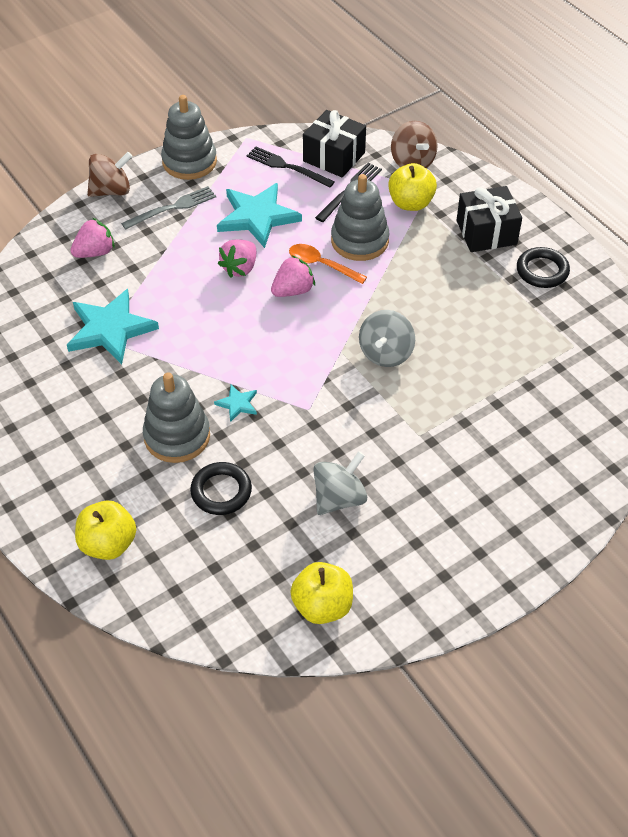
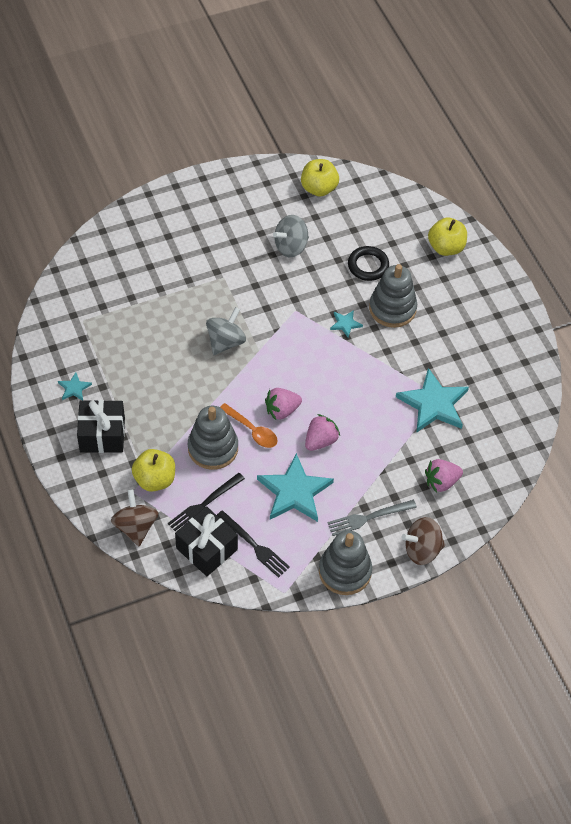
camera: 170 degrees left, 5 degrees up
(542, 271) = (74, 388): black ring -> turquoise star

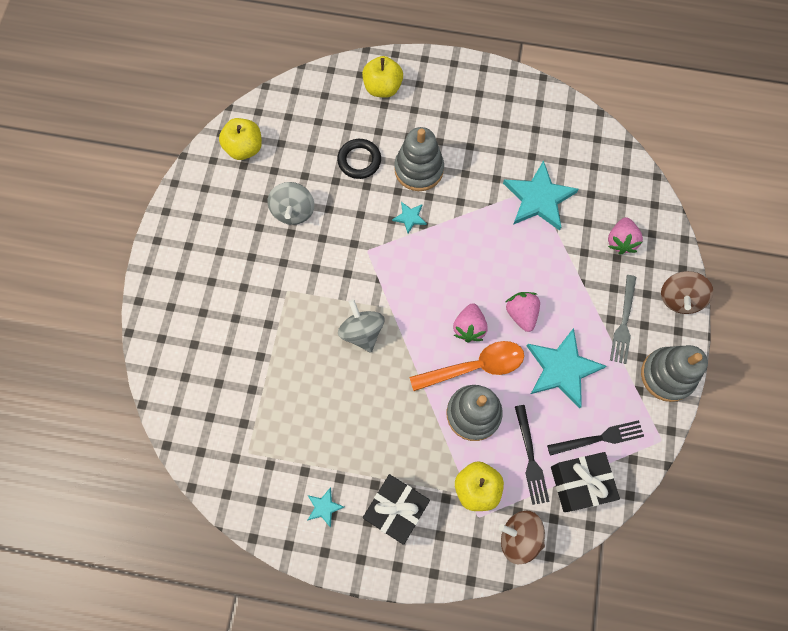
camera: 55 degrees left, 15 degrees up
(252, 430) = (475, 366): orange spoon -> orange spoon, size x1.50

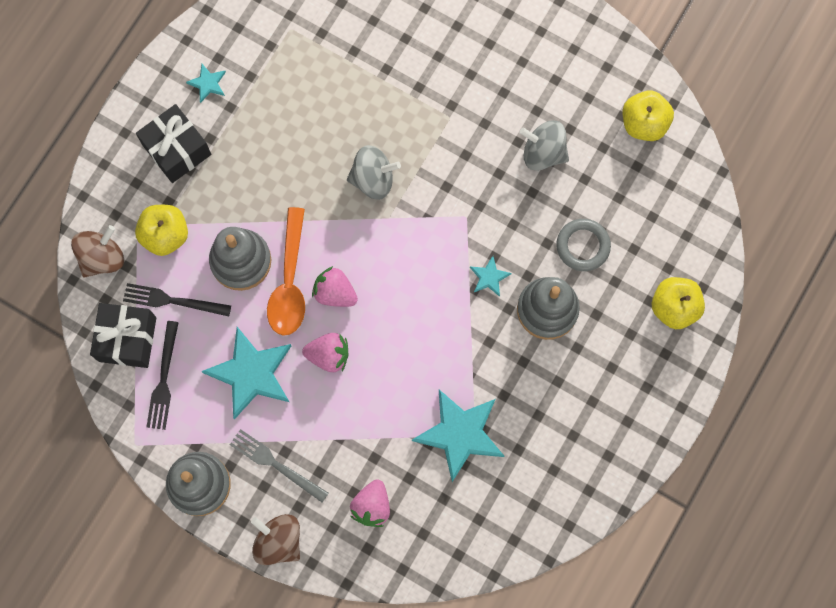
camera: 110 degrees right, 5 degrees up
(359, 160) = (583, 246): black ring -> grey ring
(620, 241) = (372, 506): pink strawberry -> pink strawberry turned 105 degrees counterclockwise

